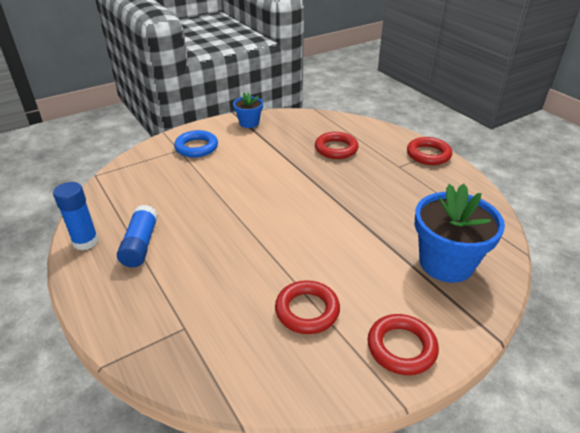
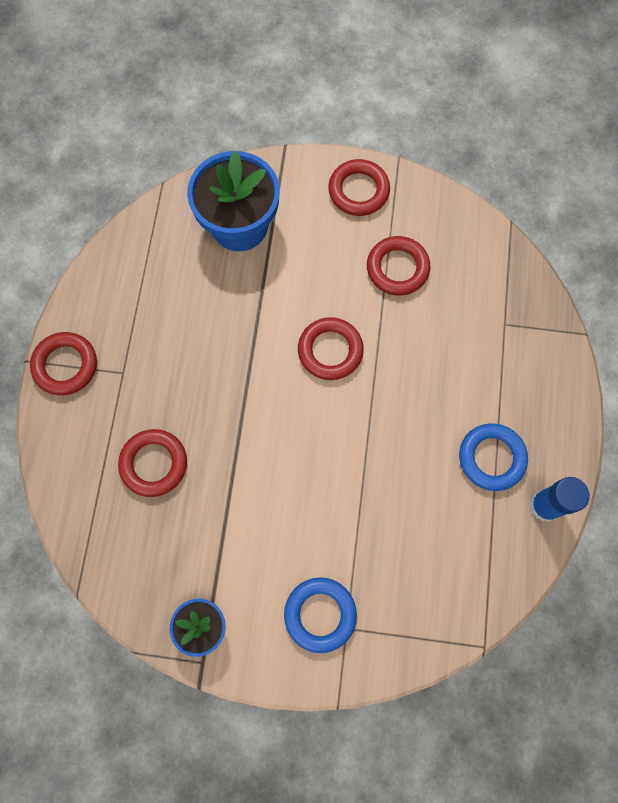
camera: 140 degrees left, 35 degrees up
(140, 244) = (491, 458): blue glue stick -> blue ring
(301, 236) = (330, 351): none -> red ring

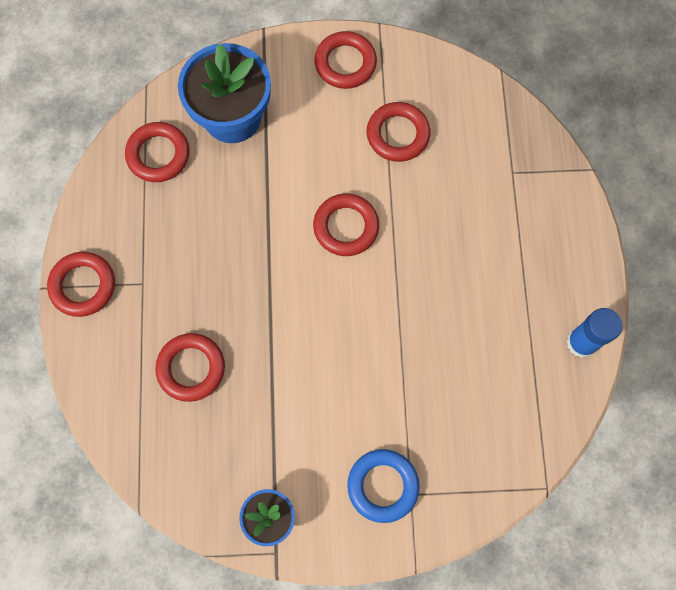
camera: 10 degrees left, 0 degrees up
(161, 250) = (158, 155): none -> red ring
(491, 458) = (522, 305): blue ring -> none

